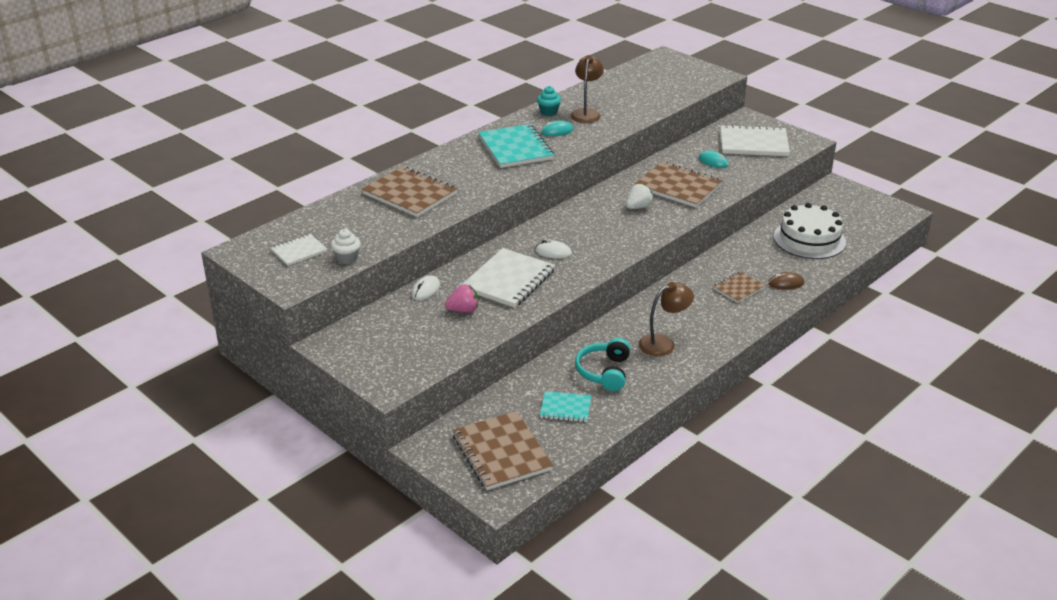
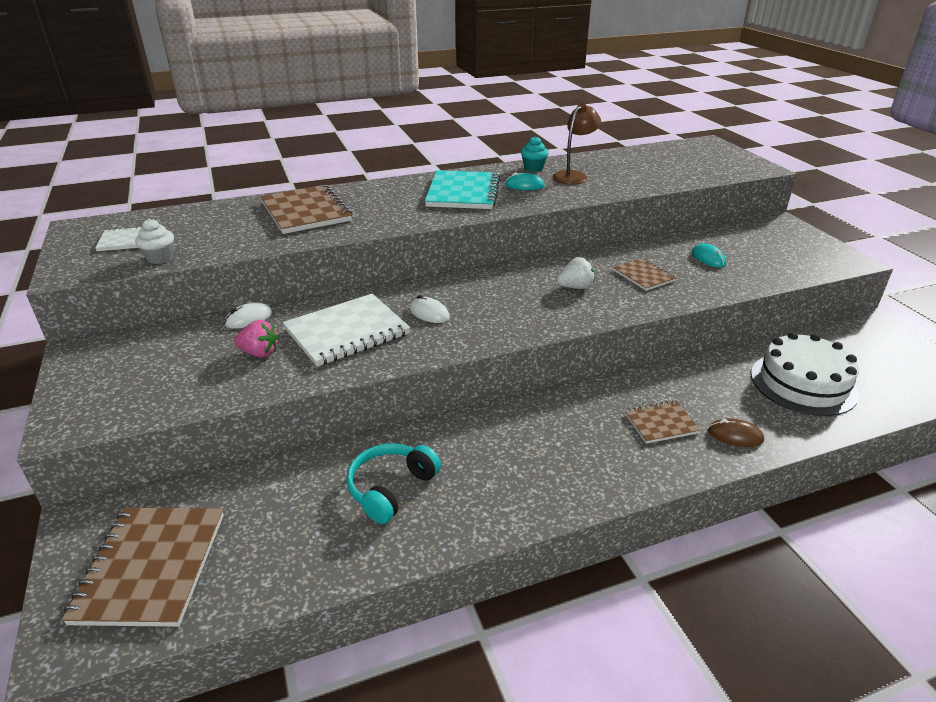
camera: 25 degrees right, 0 degrees up
(565, 408) = (294, 526): turquoise notebook -> none
(663, 343) = (502, 472): brown lamp -> none
(678, 187) = (643, 276): brown notebook -> brown notebook, size x0.55
(753, 143) = (774, 249): white notebook -> none

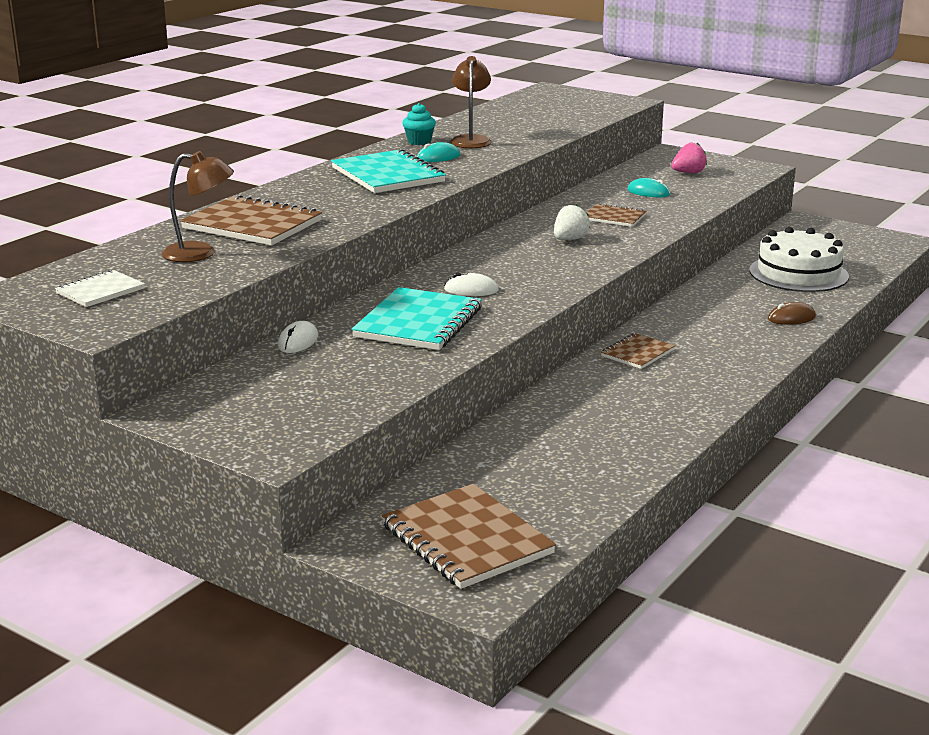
camera: 35 degrees left, 10 degrees down
(160, 258) = (178, 294): white cupcake -> none
(234, 227) = (200, 253): none -> brown lamp
(259, 353) = (363, 359): pink strawberry -> pink strawberry (688, 173)
(347, 332) = (418, 322): white notebook -> turquoise notebook
(391, 488) = (585, 431): turquoise headphones -> none
(661, 423) = (731, 328): brown notebook -> brown notebook (637, 353)

